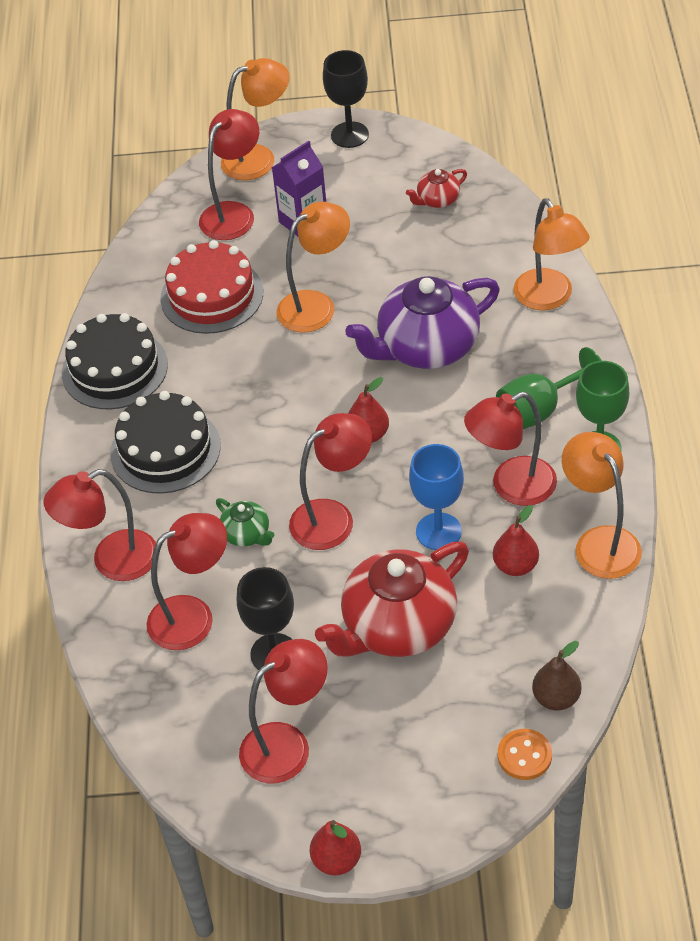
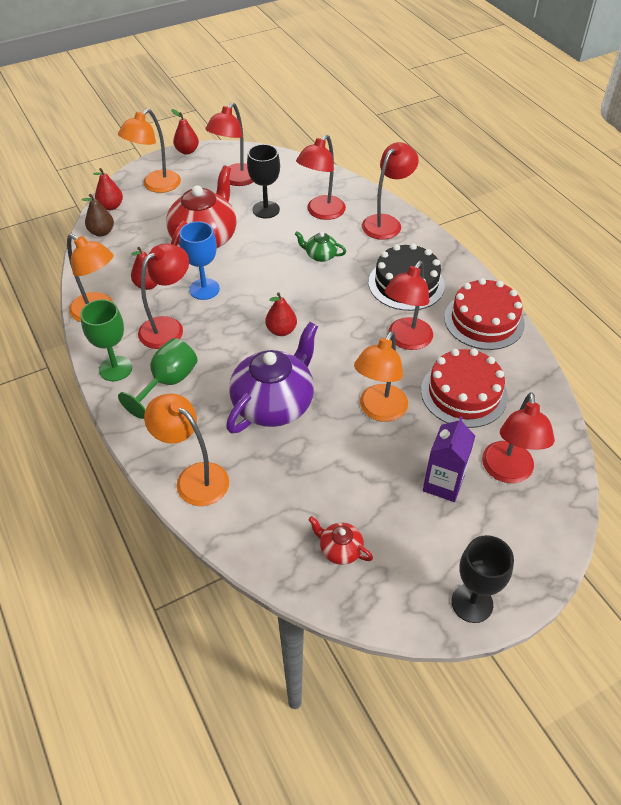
camera: 150 degrees right, 0 degrees up
(114, 369) = (484, 320): black cake -> red cake
(259, 158) = (535, 541): orange lamp -> orange lamp (156, 186)
(333, 517) = (274, 278): red lamp -> red lamp (406, 340)
(437, 200) = (340, 549): red teapot -> red teapot turned 90 degrees counterclockwise
(524, 756) = (111, 206): orange button -> red pear

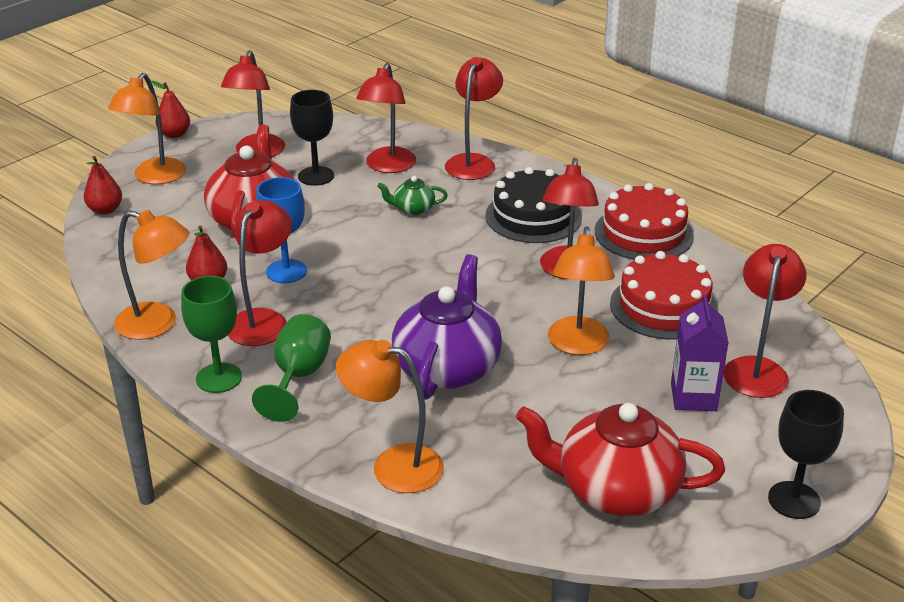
camera: 20 degrees left, 15 degrees down
(101, 232) = (109, 239): brown pear -> none
(281, 330) = (411, 293): red pear -> none
(340, 549) = (615, 490): red teapot -> red teapot, size x2.20
(507, 472) = (757, 368): red lamp -> red lamp turned 150 degrees counterclockwise

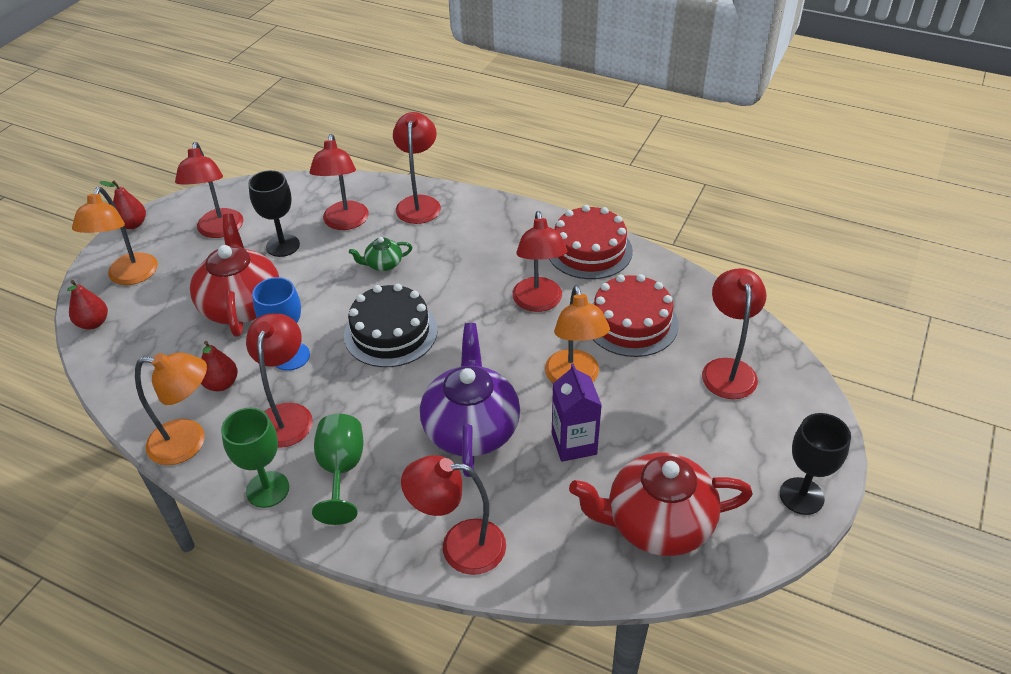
camera: 15 degrees left, 10 degrees up
(393, 465) = (459, 546): orange lamp -> red lamp
(533, 216) = (491, 251): black cake -> black cake (390, 332)
(693, 397) = (687, 410): purple carton -> purple carton (574, 443)

